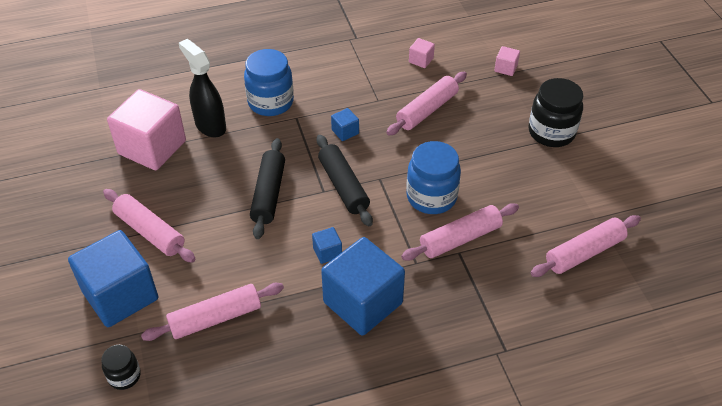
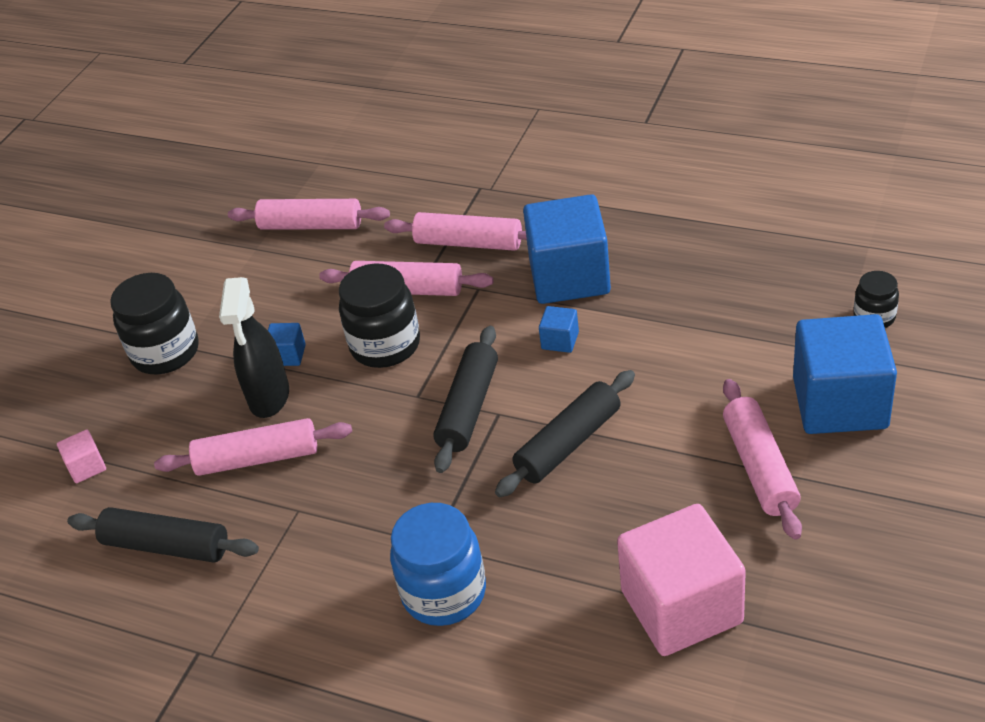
camera: 135 degrees left, 5 degrees down
(210, 126) = (567, 599): black spray bottle -> black spray bottle (269, 398)
(215, 318) = (738, 329): pink rolling pin -> pink rolling pin (469, 243)
(345, 132) = (391, 483): blue cube -> blue cube (288, 355)
(421, 60) = (166, 546): pink cube -> black rolling pin
(431, 197) = (385, 345): blue jar -> black jar

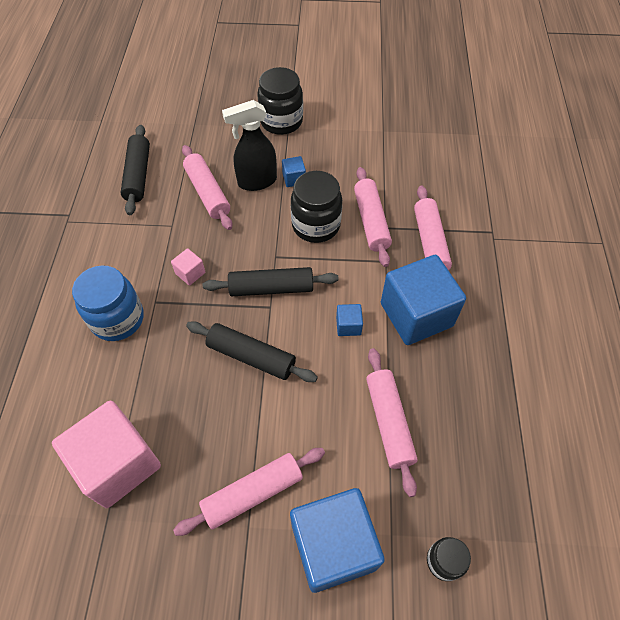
camera: 65 degrees right, 15 degrees up
(87, 467) = (188, 121): pink cube -> pink cube (190, 273)
(311, 226) = (414, 150): pink rolling pin -> pink rolling pin (388, 422)

